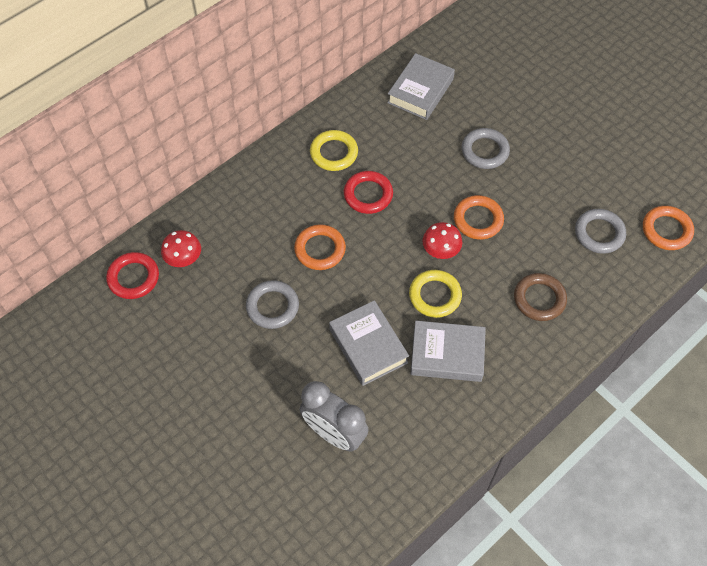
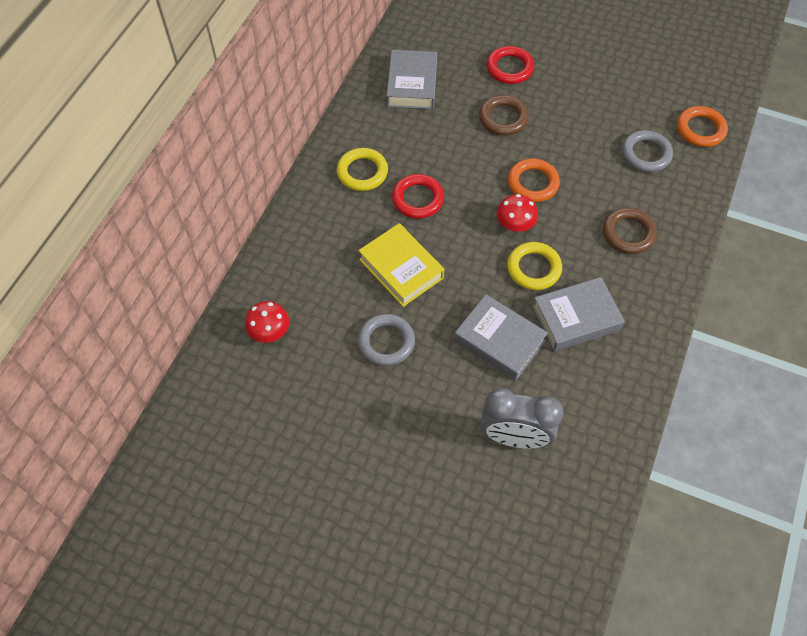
camera: 25 degrees left, 0 degrees up
(133, 278) = (228, 372): red ring -> red ring (509, 68)
(320, 249) = (401, 269): orange ring -> yellow book
(485, 151) = (503, 118): grey ring -> brown ring

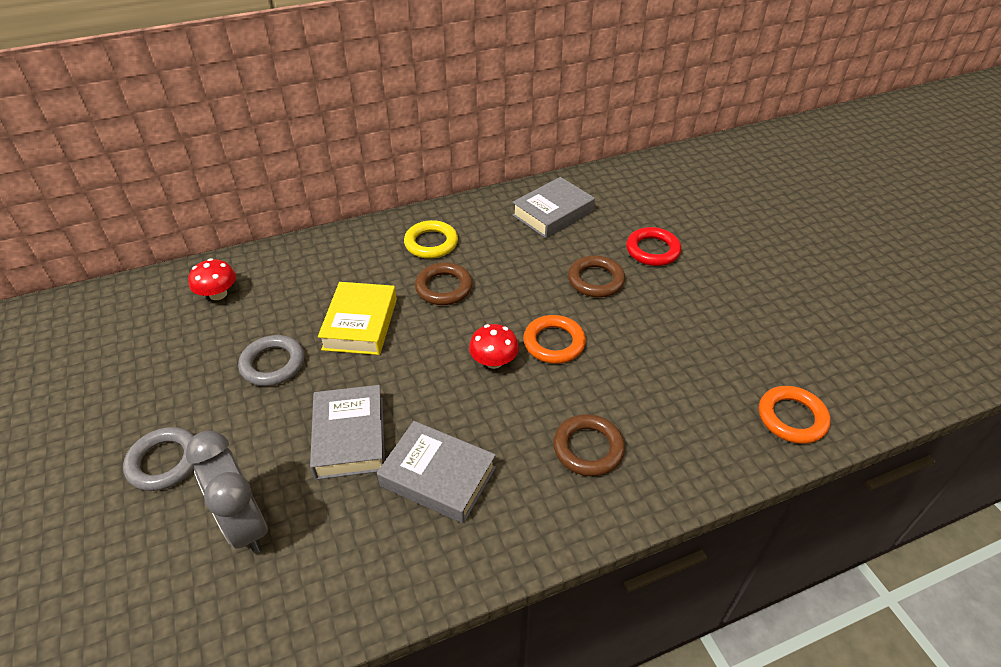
camera: 45 degrees right, 15 degrees down
(418, 199) = (444, 287): red ring -> brown ring
(533, 268) = (460, 406): yellow ring -> none
(645, 154) = (699, 397): grey ring -> grey ring (164, 462)

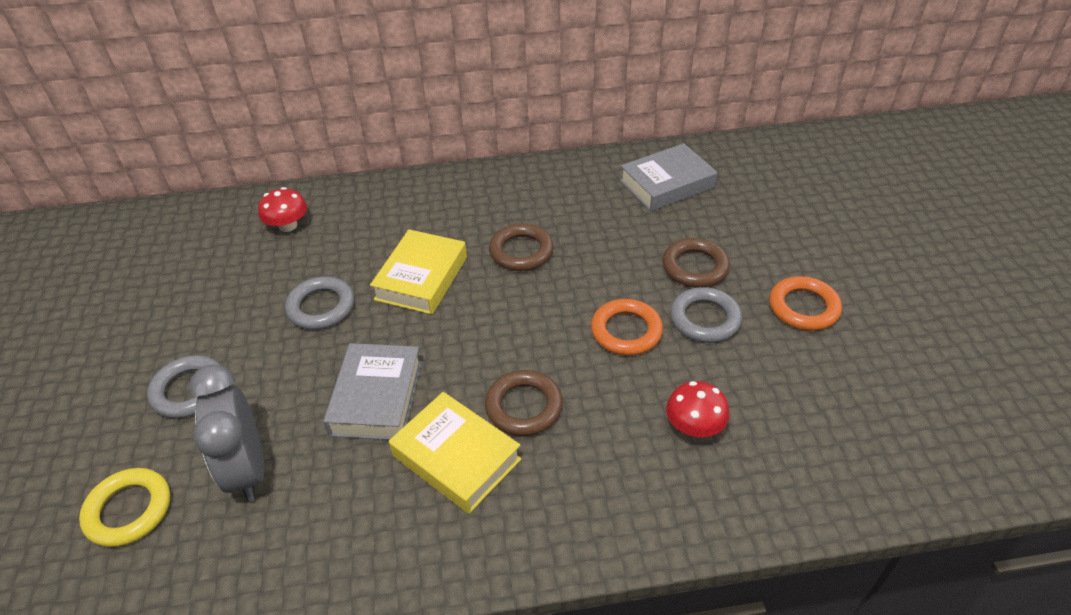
camera: 15 degrees right, 0 degrees up
(431, 243) = (521, 201): yellow ring -> yellow ring (129, 510)
(438, 476) = (456, 457): grey book -> yellow book
(494, 361) = (553, 341): red mushroom -> red mushroom (694, 426)
(588, 448) = (631, 457): brown ring -> brown ring (524, 406)
(616, 322) = (704, 319): none -> grey ring
(652, 250) = (772, 241): red ring -> none
(792, 418) = (889, 466): orange ring -> orange ring (803, 307)

